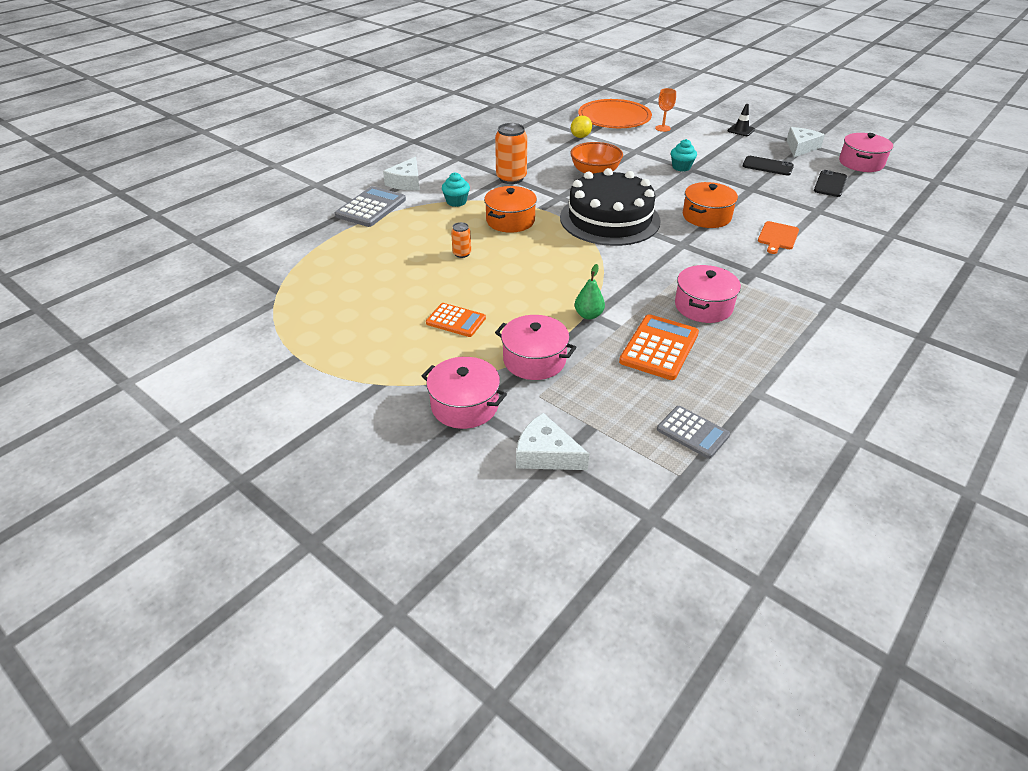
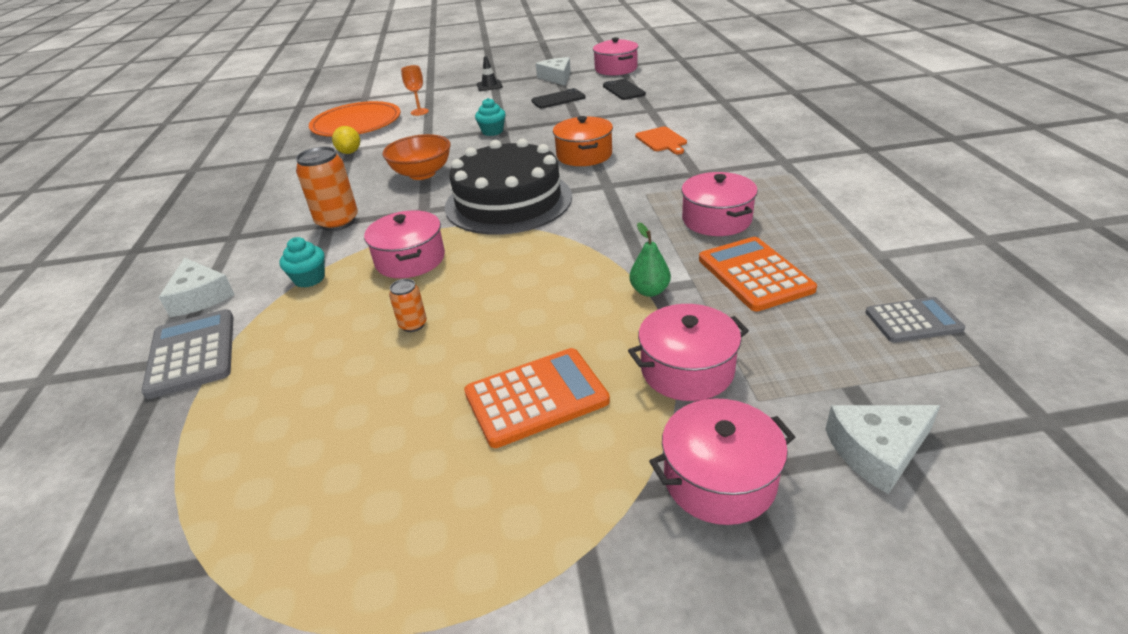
camera: 45 degrees left, 5 degrees down
(456, 320) = (536, 397): orange calculator -> orange calculator, size x1.54
(510, 221) = (410, 259): orange pot -> pink pot

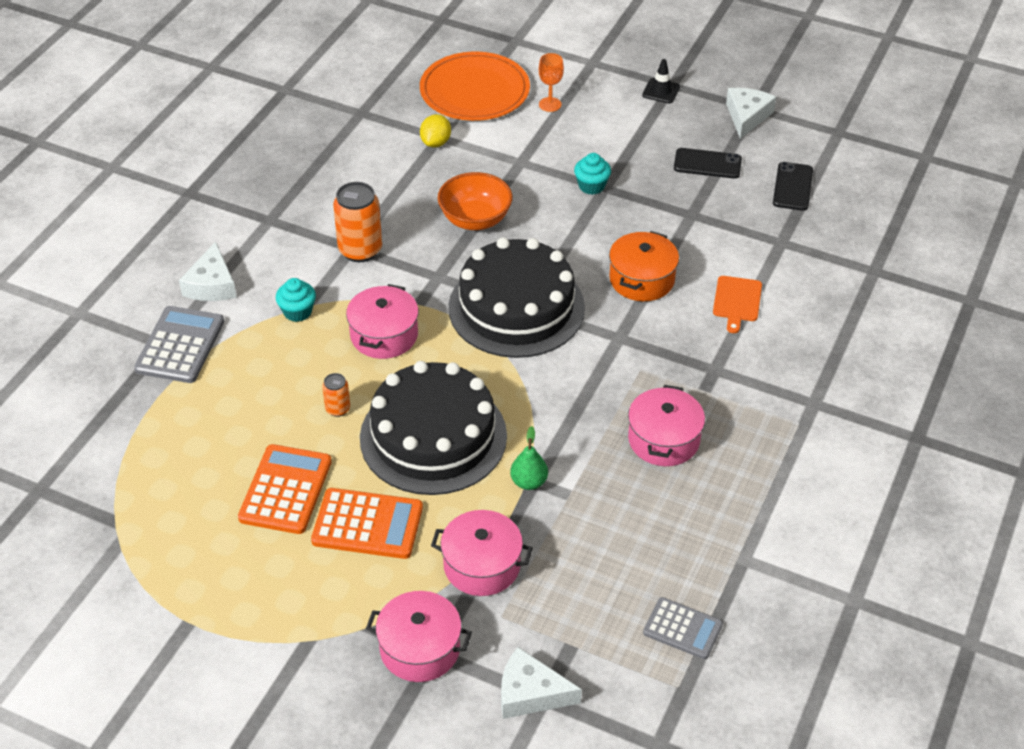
camera: 30 degrees right, 10 degrees up
(528, 301) = (433, 436): none -> black cake
(616, 69) = (829, 136): pink pot -> none
(754, 274) = (623, 516): orange calculator -> orange calculator (285, 490)

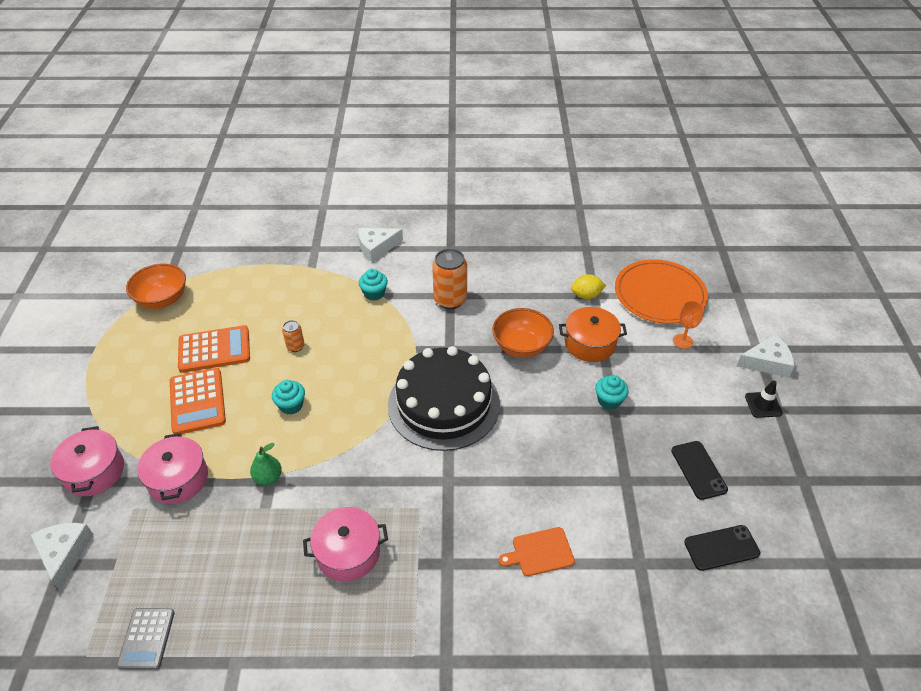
camera: 65 degrees right, 0 degrees up
(141, 528) = (162, 299): none -> orange bowl
(180, 345) = (317, 255): grey calculator -> none
(384, 335) = (375, 343): pink pot -> none
(433, 436) = (291, 405): black cake -> turquoise cupcake
(642, 279) = (523, 472): orange pot -> orange pot (590, 344)
(747, 116) = (786, 478): white cheese -> white cheese (767, 362)

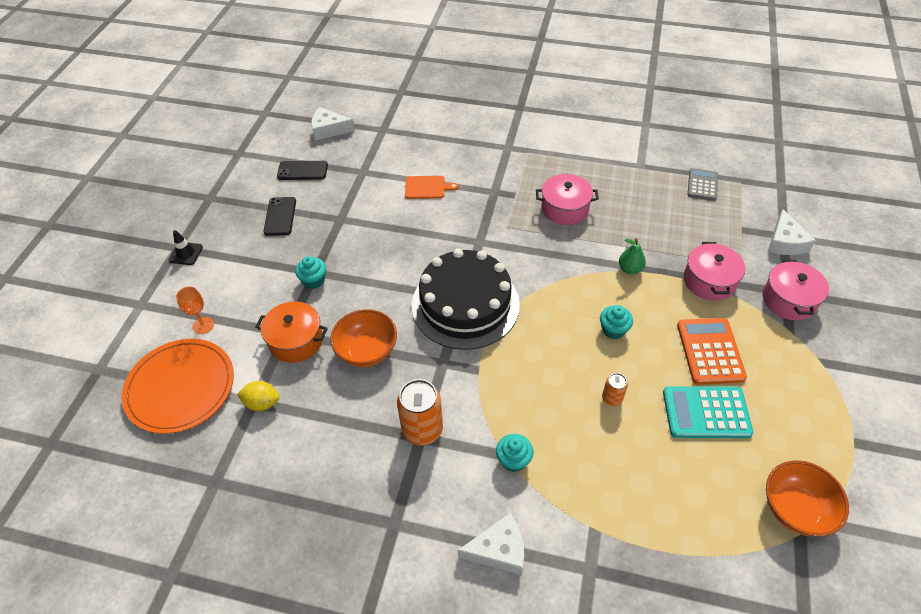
camera: 165 degrees left, 5 degrees up
(214, 349) = (706, 413): orange calculator -> turquoise calculator
(767, 362) = (145, 289): white cheese -> white cheese (329, 129)

